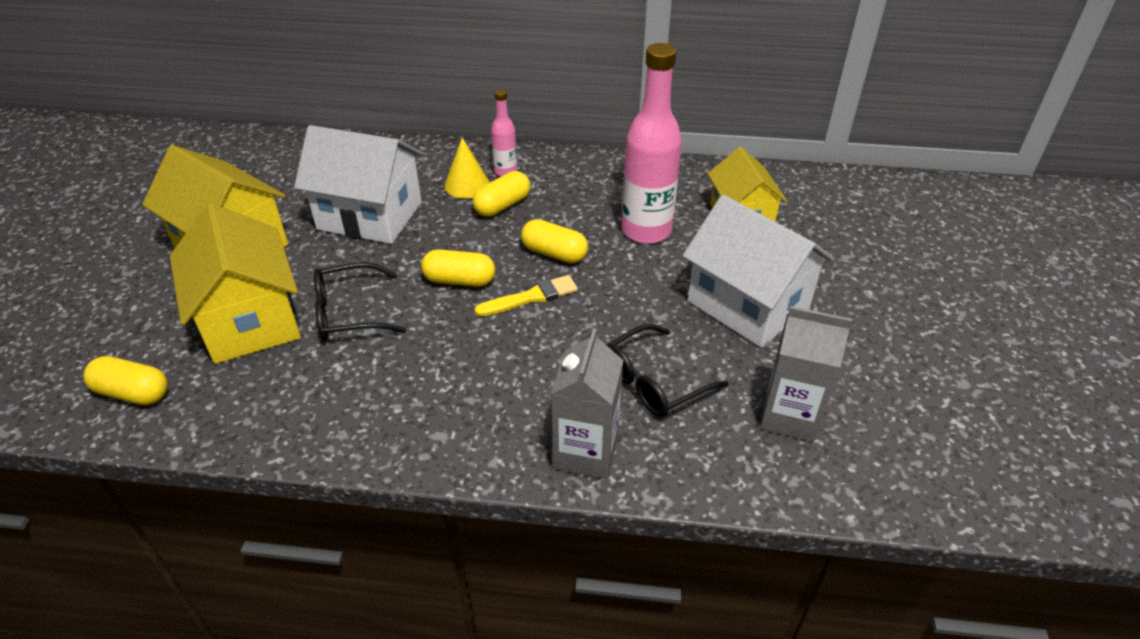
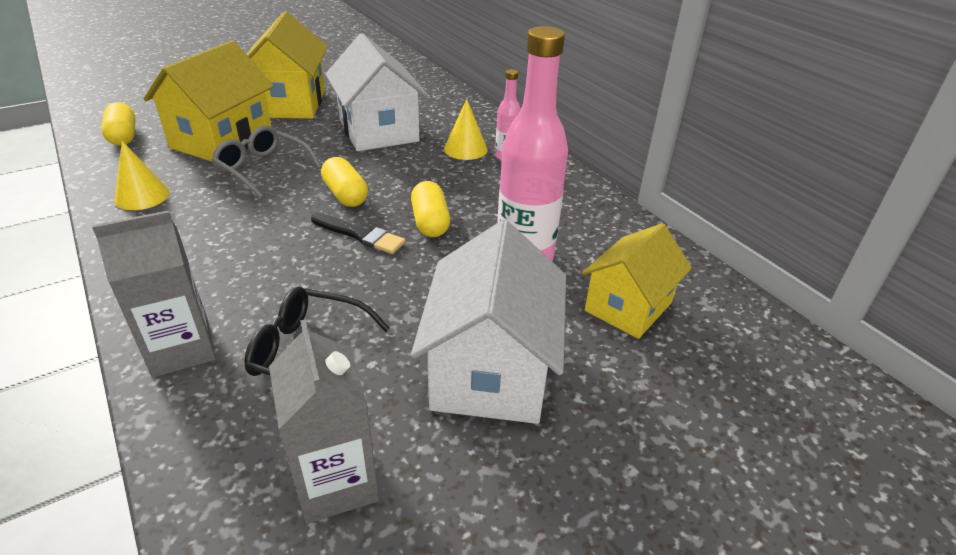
camera: 50 degrees right, 5 degrees down
(299, 412) = (142, 196): none -> yellow cone
(349, 313) = (263, 169): black glasses -> grey glasses
(502, 206) = (461, 173): yellow capsule -> none
(531, 297) = (360, 235): yellow brush -> black brush

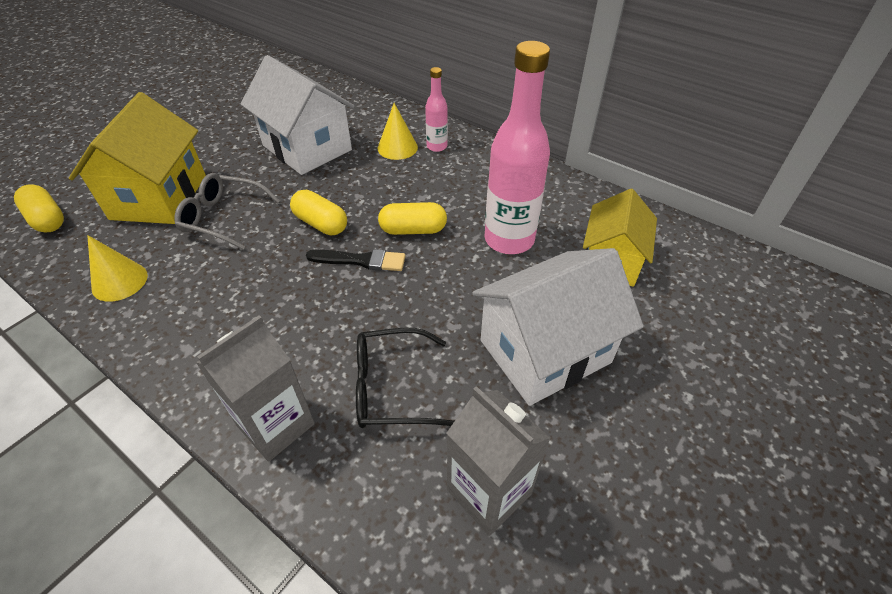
camera: 20 degrees left, 10 degrees up
(290, 103) = (200, 138): yellow house -> none
(430, 222) = (413, 230): yellow capsule -> yellow capsule turned 60 degrees counterclockwise
(490, 370) = (545, 351): white house -> white house turned 75 degrees clockwise

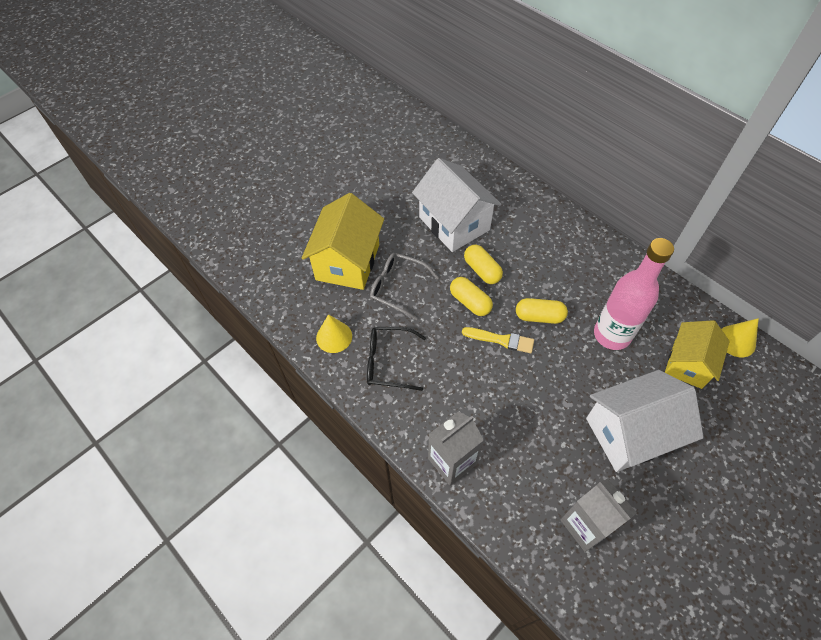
camera: 10 degrees right, 10 degrees up
(47, 219) = (272, 274): yellow capsule -> yellow capsule (482, 270)
(361, 260) = (501, 340): black brush -> yellow brush
(391, 387) = (524, 445): black glasses -> black glasses (388, 362)
(397, 147) = (526, 231): yellow cone -> yellow cone (736, 341)
(437, 146) = (558, 233): pink bottle -> none

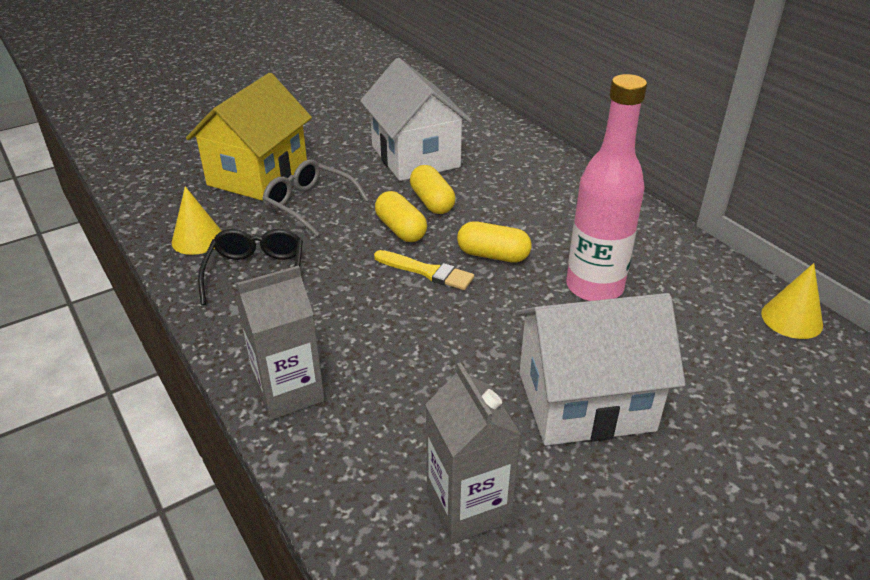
camera: 10 degrees right, 20 degrees down
(388, 362) = (256, 273): black glasses -> black glasses turned 75 degrees clockwise
(688, 364) = (705, 334): yellow house -> none

